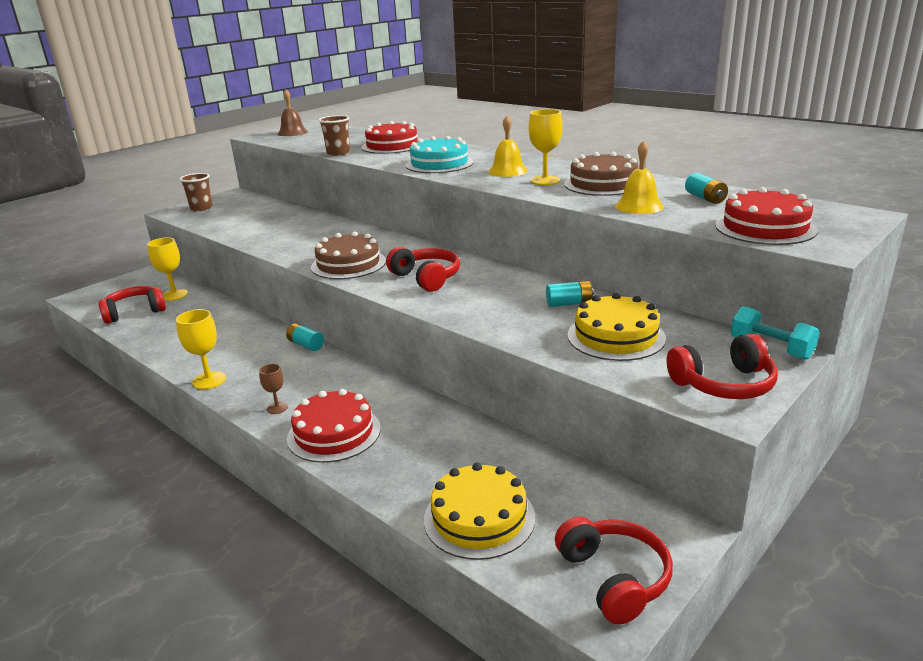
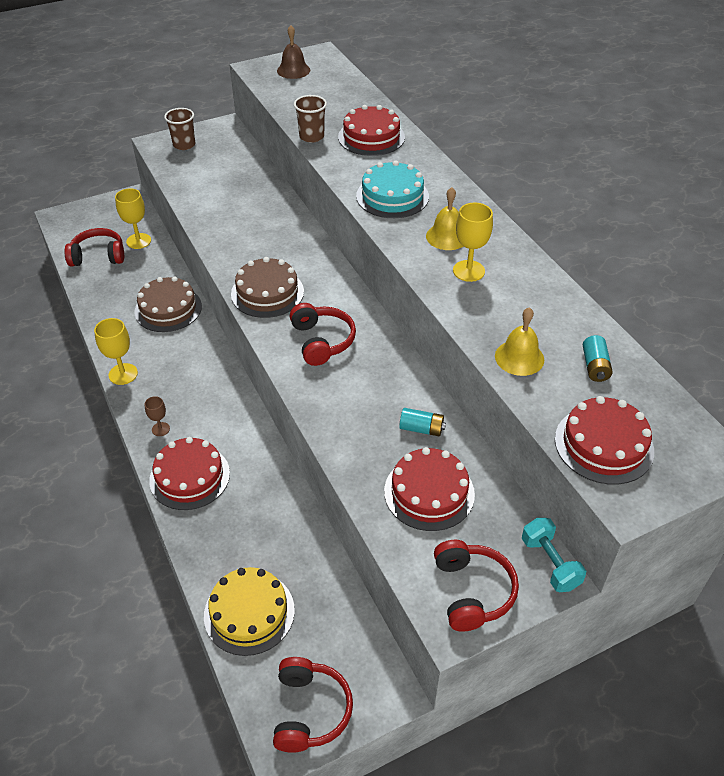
camera: 20 degrees right, 20 degrees up
(306, 345) = (217, 355): turquoise battery -> none
(603, 184) = (519, 299): brown cake -> brown cake (168, 309)
(616, 336) = (429, 492): yellow cake -> red cake
(724, 384) = (472, 591): red headphones -> red headphones turned 105 degrees counterclockwise

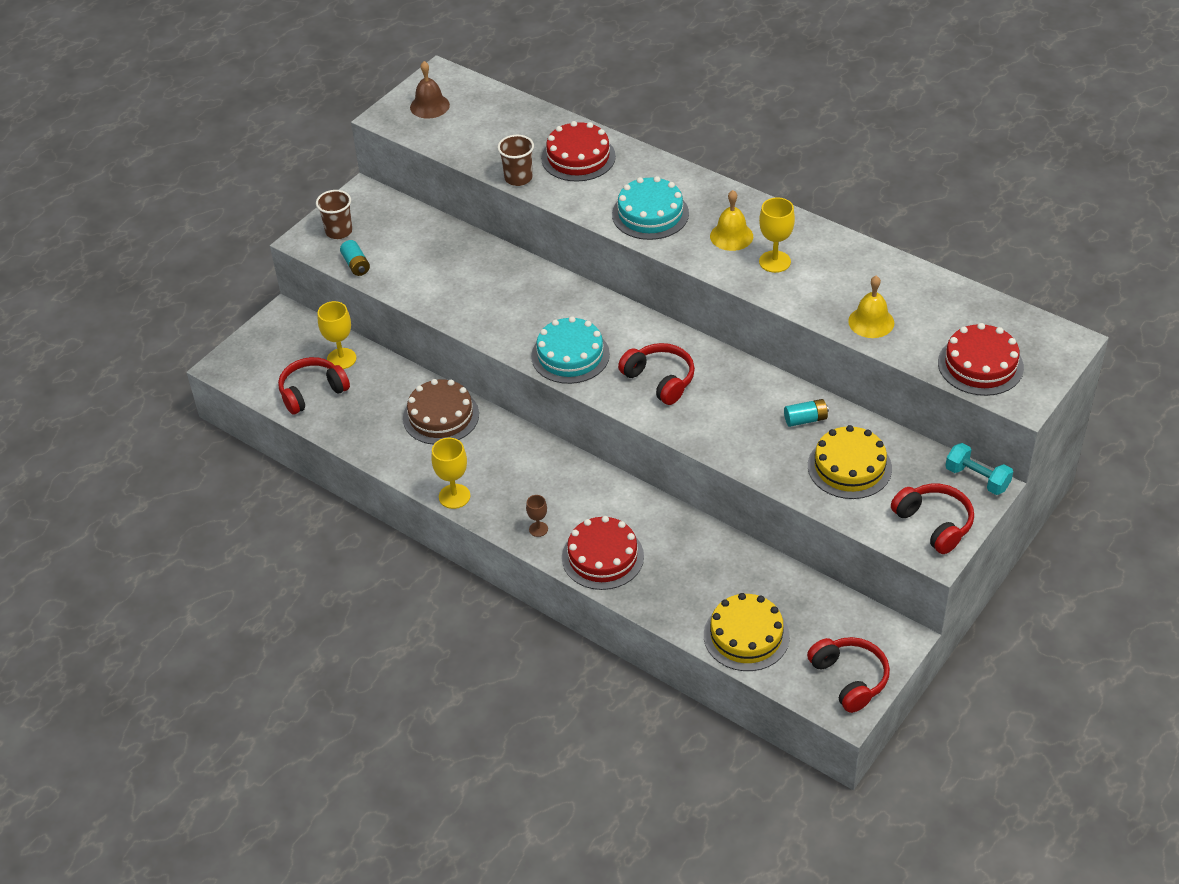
camera: 25 degrees left, 0 degrees up
(267, 293) = (570, 355): brown cake -> turquoise cake
(429, 492) = (849, 467): red cake -> yellow cake
(594, 366) = (934, 305): turquoise battery -> turquoise battery (356, 265)

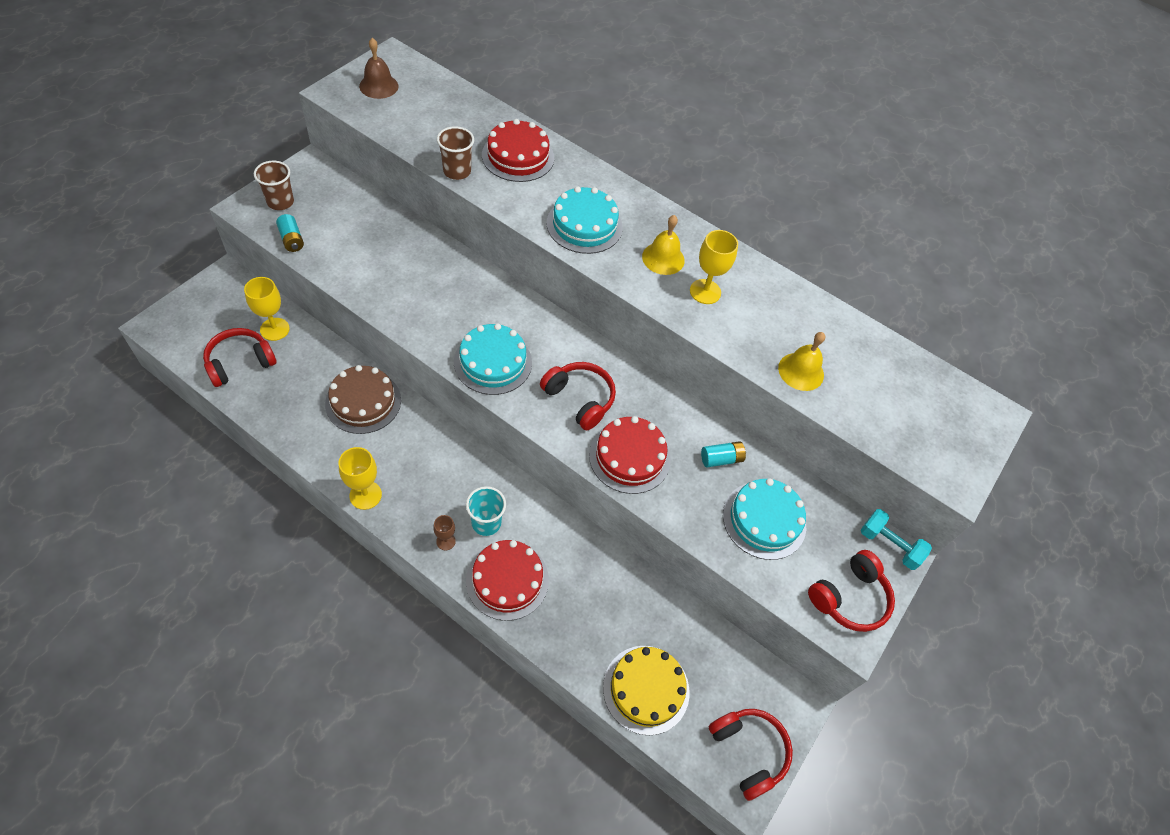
camera: 10 degrees left, 10 degrees up
(577, 511) = (486, 523): none -> turquoise cup
(849, 467) = (764, 520): yellow cake -> turquoise cake
(934, 524) = (849, 598): red headphones -> red headphones turned 90 degrees clockwise
(980, 365) = (911, 434): red cake -> red cake (629, 457)

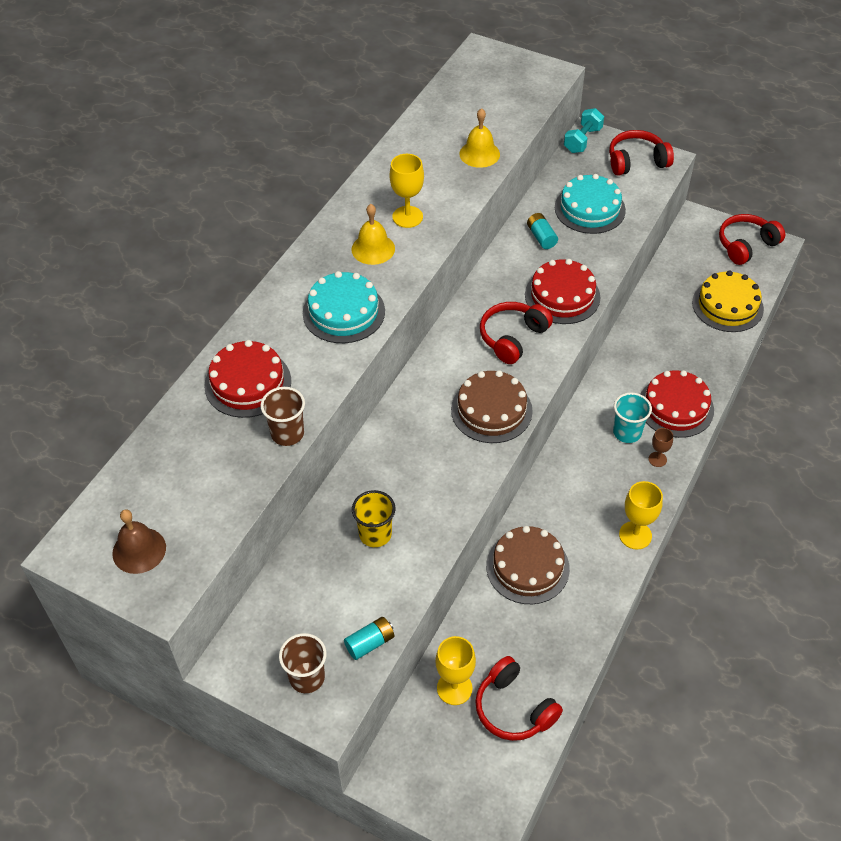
camera: 90 degrees left, 5 degrees down
(388, 259) = (375, 534): none -> yellow cup
(493, 362) = (491, 410): turquoise cake -> brown cake
(849, 598) = (636, 161): red headphones -> red headphones turned 60 degrees counterclockwise

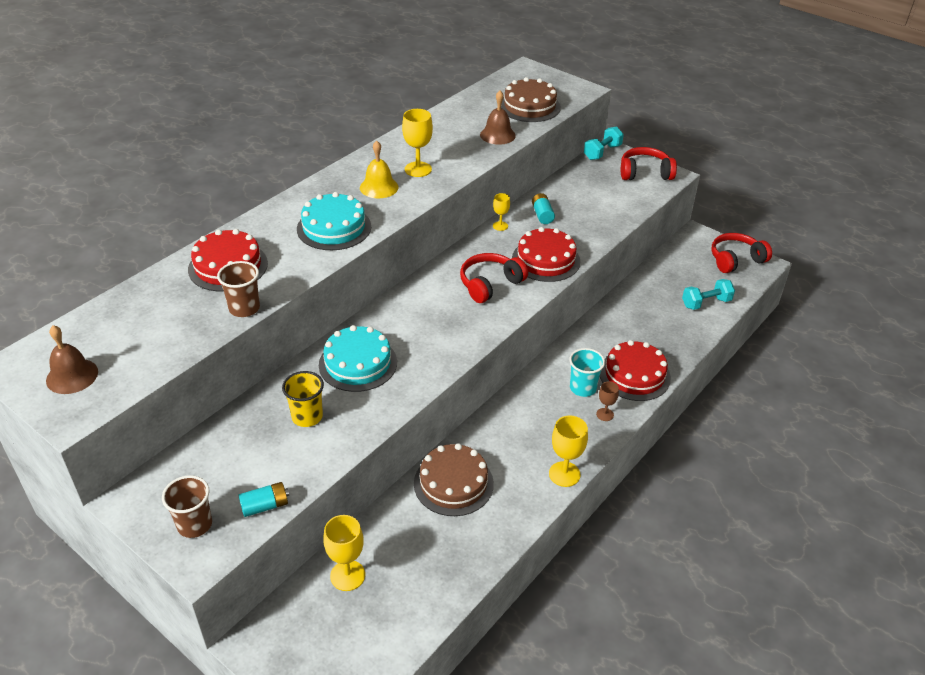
camera: 10 degrees right, 10 degrees down
(479, 154) = (497, 135): yellow bell -> brown bell
(491, 410) = (450, 336): brown cake -> brown cake (529, 106)
(500, 259) = (500, 226): none -> yellow goblet
(514, 708) = (398, 605): red headphones -> none
(590, 209) = (592, 201): turquoise cake -> turquoise cake (358, 363)
(727, 305) = (706, 303): yellow cake -> turquoise dumbbell

